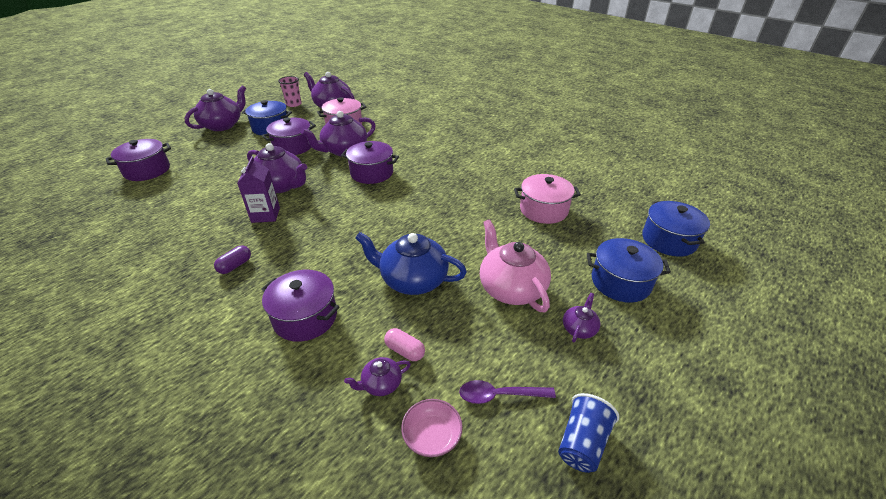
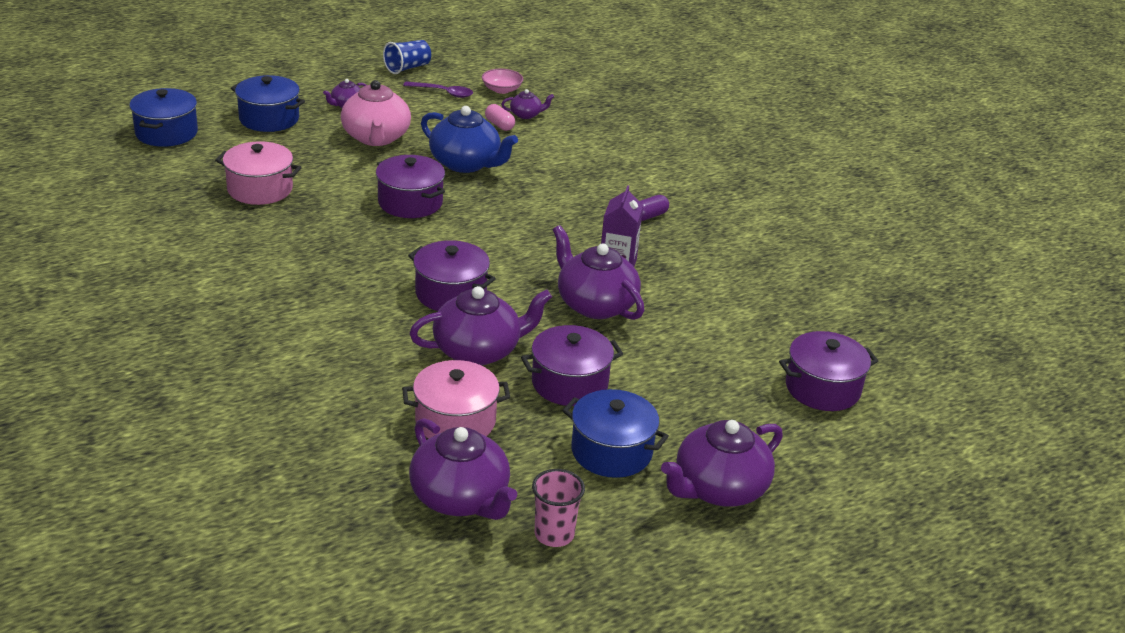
camera: 165 degrees left, 5 degrees down
(305, 317) = (578, 161): purple pot -> purple pot (410, 202)

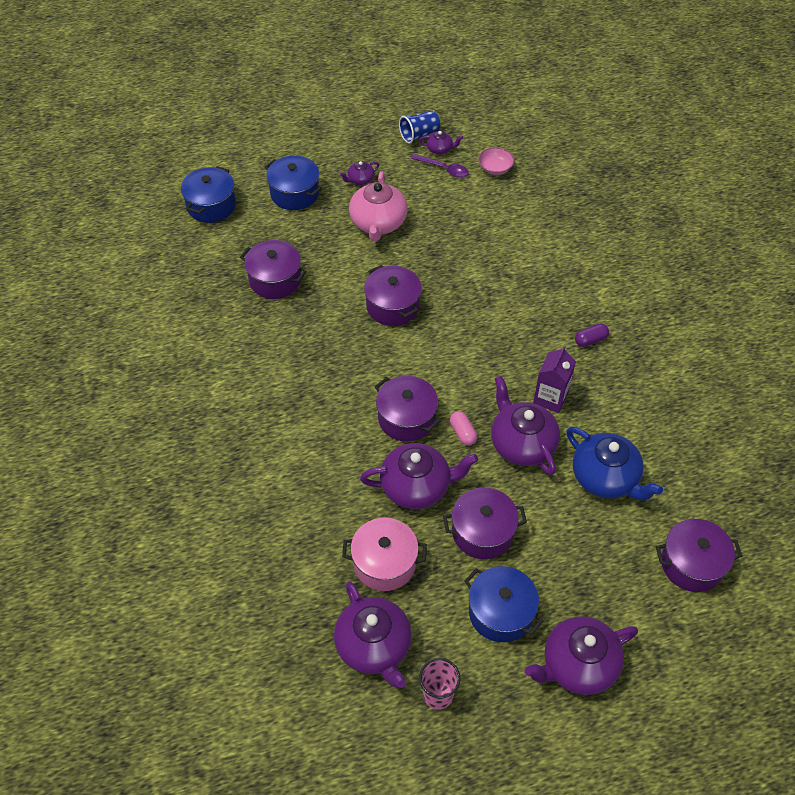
camera: 15 degrees right, 20 degrees up
(260, 189) = (275, 280): pink pot -> purple pot
(466, 163) = (447, 261): blue teapot -> blue teapot (606, 478)
(499, 125) = (484, 214): pink capsule -> pink capsule (463, 433)
(526, 115) = (510, 202): purple teapot -> purple teapot (440, 149)

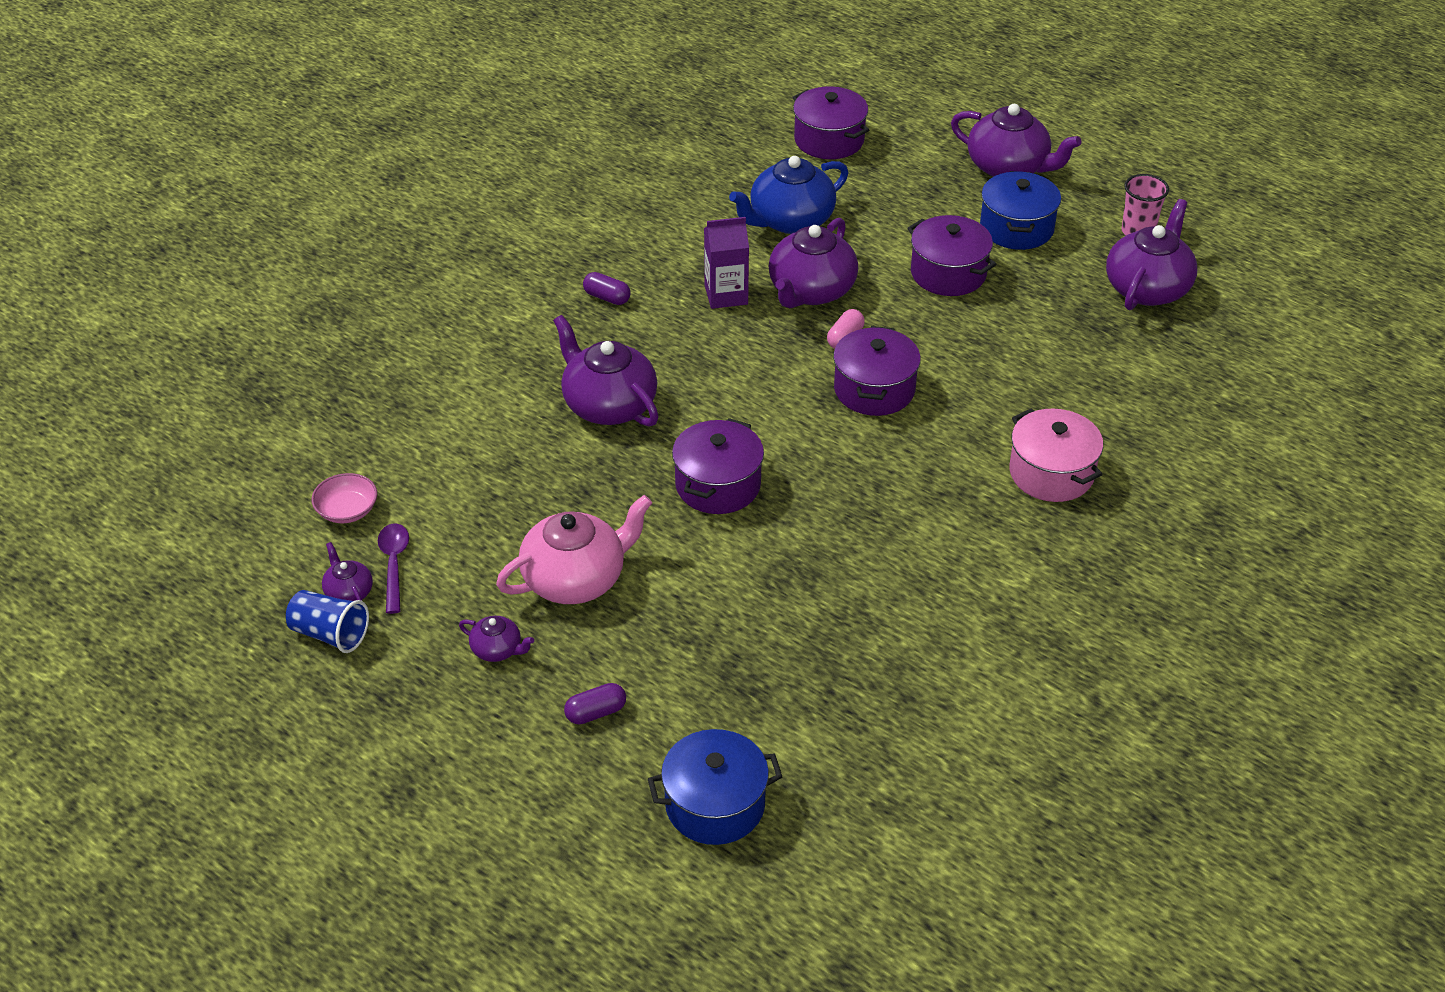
camera: 125 degrees left, 10 degrees down
(275, 280) = (788, 629): purple pot -> none
(294, 193) = (596, 712): blue pot -> purple capsule
(384, 563) = (1061, 321): pink pot -> pink pot (1051, 473)
(417, 486) = (950, 340): purple teapot -> purple teapot (608, 405)
(606, 478) = (790, 220): blue teapot -> blue teapot turned 135 degrees counterclockwise

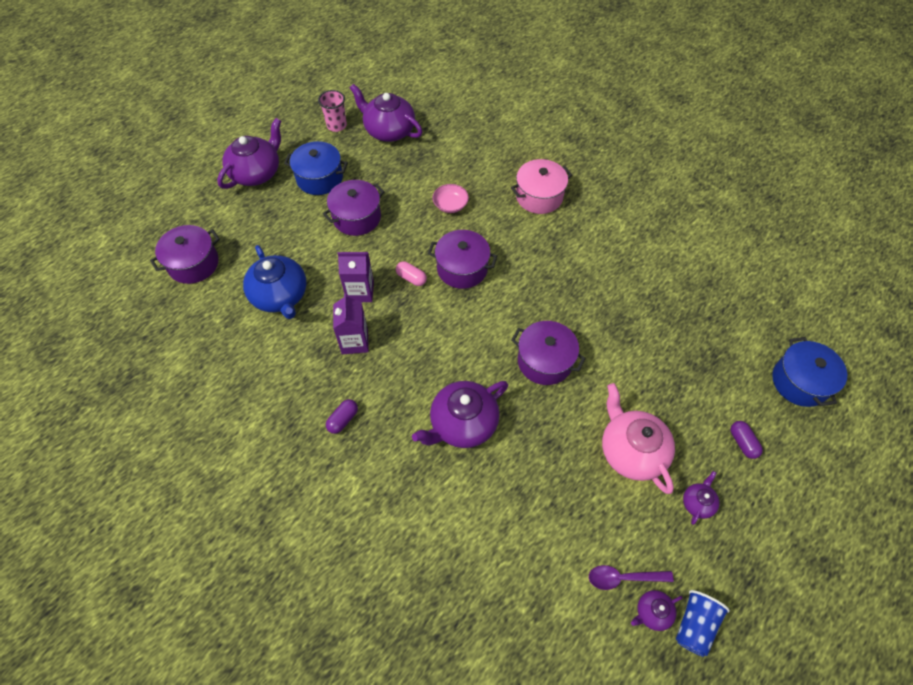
camera: 85 degrees left, 15 degrees up
(347, 510) = (567, 618): pink bowl -> pink bowl (450, 205)
(811, 291) = (360, 291): purple teapot -> purple carton

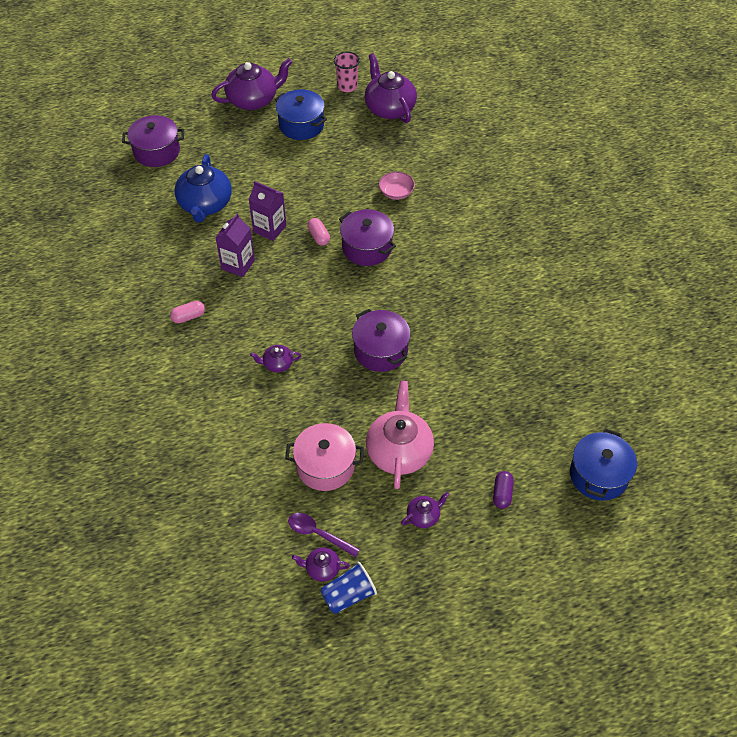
camera: 30 degrees right, 5 degrees down
(343, 419) = (188, 317): purple capsule -> pink capsule
(357, 217) = (309, 169): purple pot -> none
(462, 424) = (277, 364): purple teapot -> purple teapot, size x0.48
(539, 196) = (482, 218): pink pot -> pink pot (325, 466)

